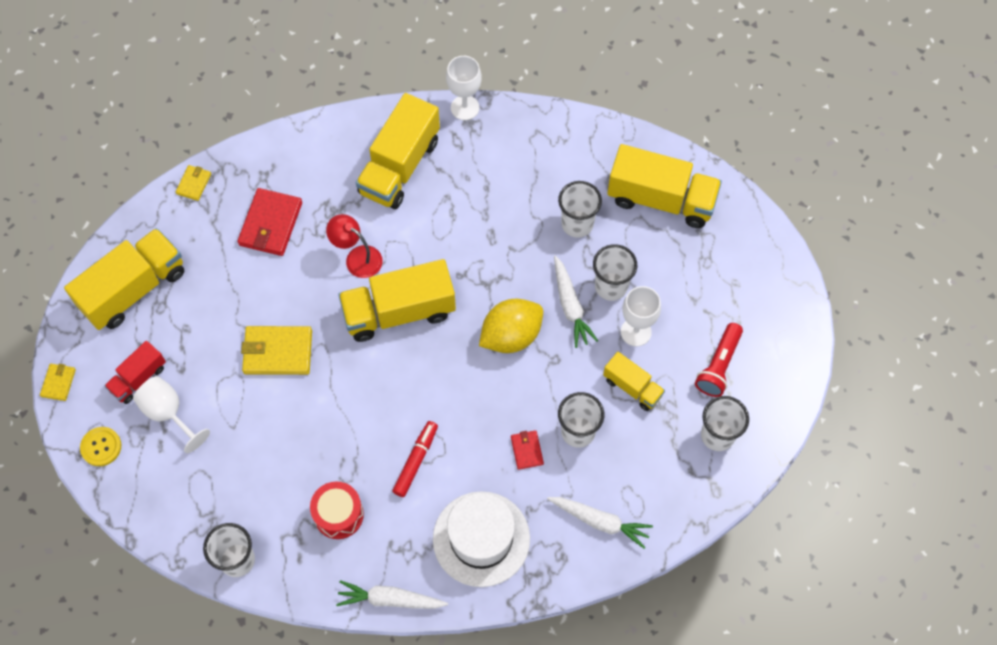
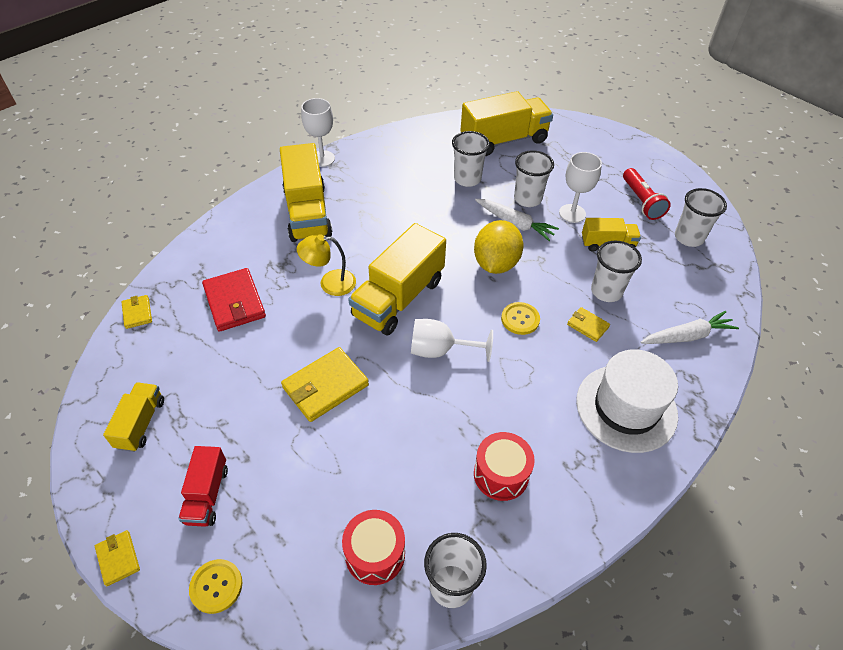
camera: 40 degrees left, 15 degrees down
(133, 289) = (141, 423): yellow truck -> yellow truck, size x0.54
(168, 413) = (264, 504): white goblet -> white goblet (440, 350)
(209, 502) = (375, 554): none -> red drum
(357, 257) = (330, 283): red lamp -> yellow lamp
(390, 599) = (613, 509): white carrot -> none
(416, 461) = (518, 388): red marker -> none
(477, 403) = (520, 319): none -> yellow button
(527, 450) = (587, 325): red wallet -> yellow wallet

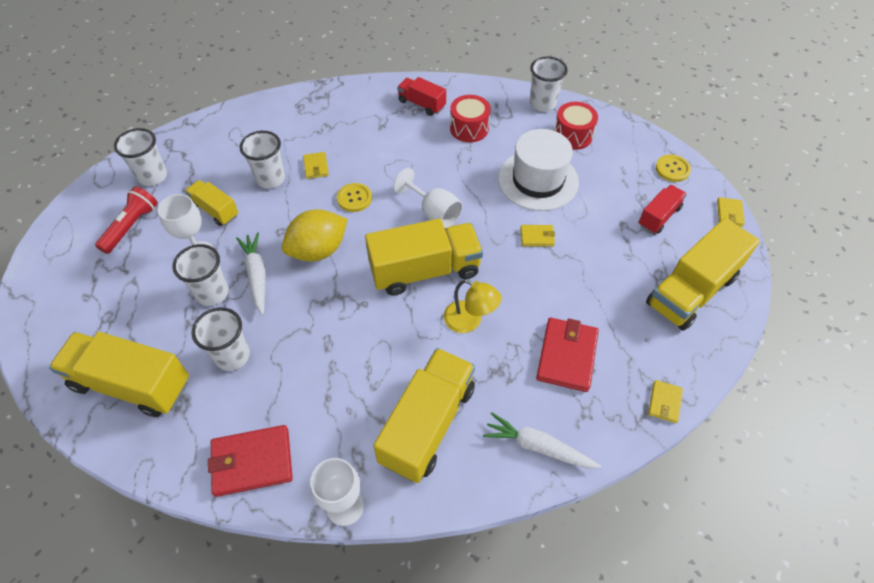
camera: 140 degrees left, 5 degrees up
(141, 423) = (691, 290): yellow truck -> yellow truck, size x1.85
(325, 386) = (537, 237): yellow wallet -> yellow wallet, size x0.53
(393, 148) = (252, 462): none -> red wallet
(585, 472) = (421, 104): none -> red truck
(626, 408) = (358, 115): white hat -> white hat (538, 180)
(687, 336) = (265, 124): white carrot -> white carrot (537, 446)

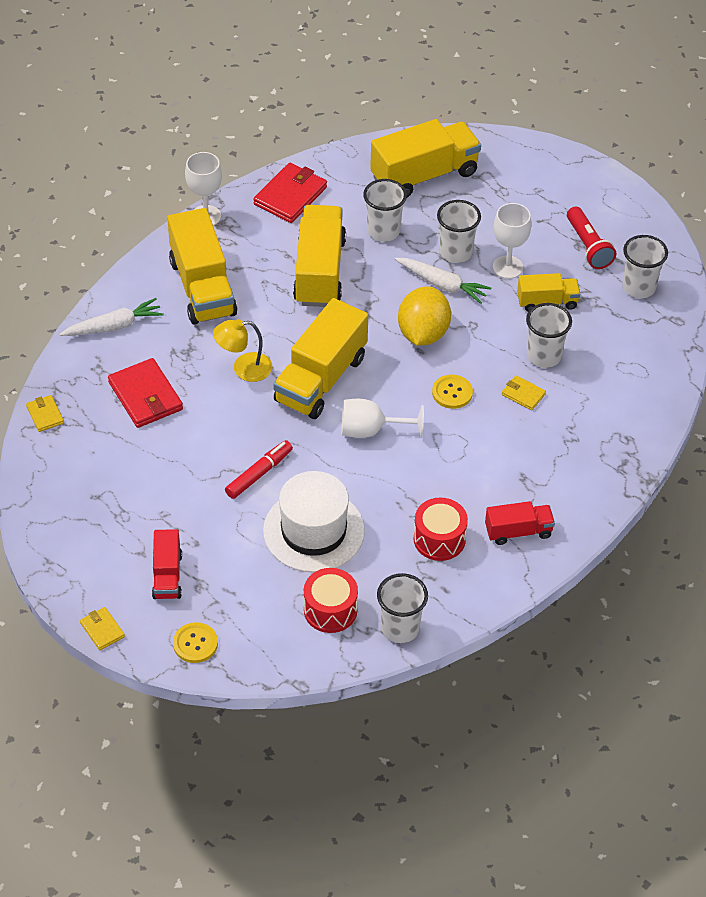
camera: 135 degrees right, 5 degrees down
(537, 237) = (259, 474): yellow wallet -> red marker
(691, 290) = (85, 520): yellow truck -> yellow truck (319, 271)

